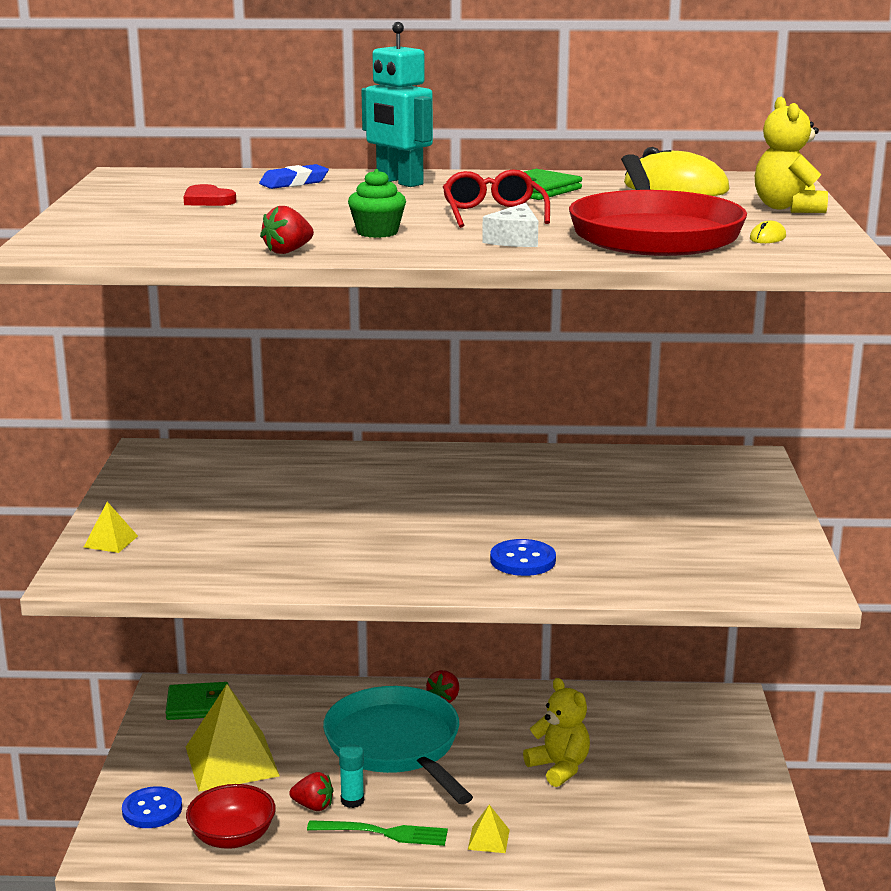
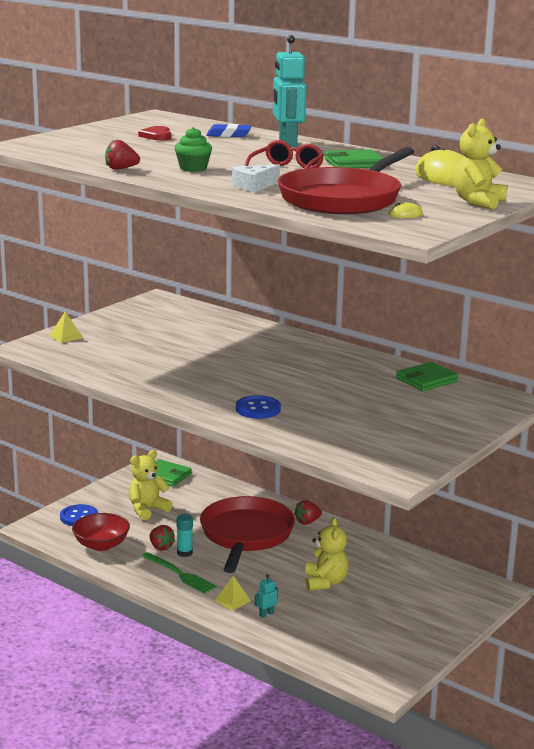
camera: 35 degrees right, 0 degrees up
(231, 761) = (147, 509): yellow pyramid -> yellow teddy bear
(396, 745) = (246, 535): turquoise pan -> red pan
(548, 839) = (266, 614): none -> turquoise robot
(633, 462) = (426, 380): none -> green wallet

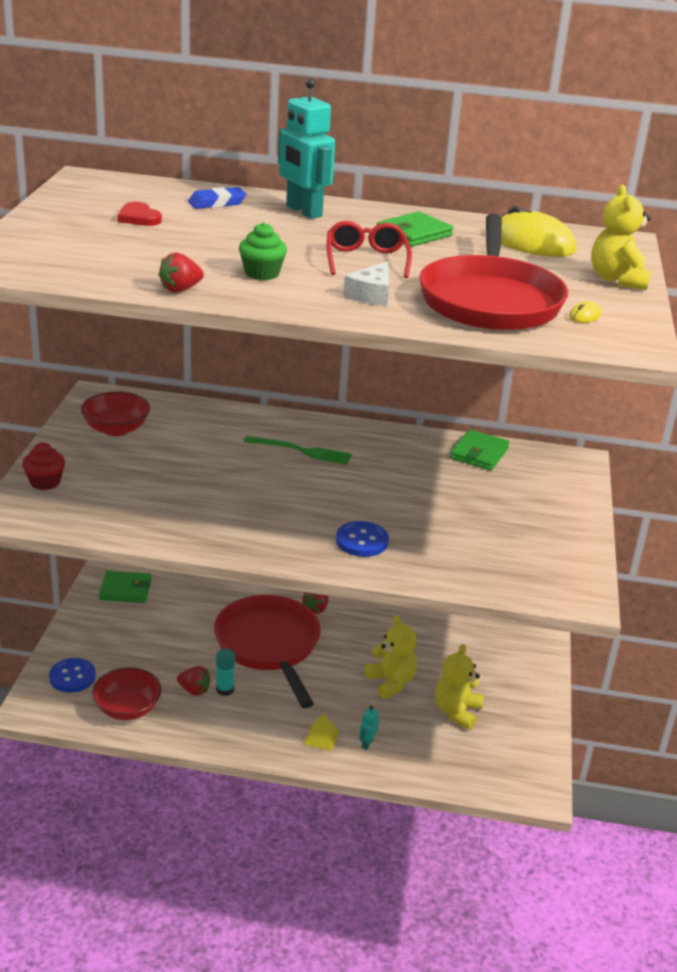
camera: 30 degrees left, 10 degrees up
(66, 337) = (45, 482): yellow pyramid -> red cupcake
(147, 509) = (141, 642): yellow teddy bear -> yellow teddy bear (457, 712)
(150, 318) = (116, 429): none -> red bowl
(180, 574) = (242, 721): green fork -> green fork (301, 451)

